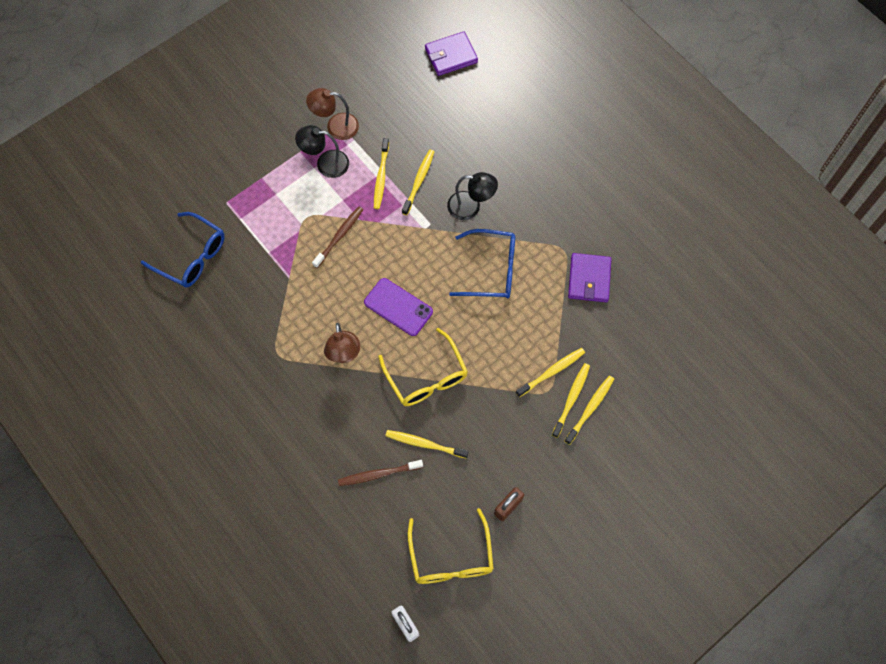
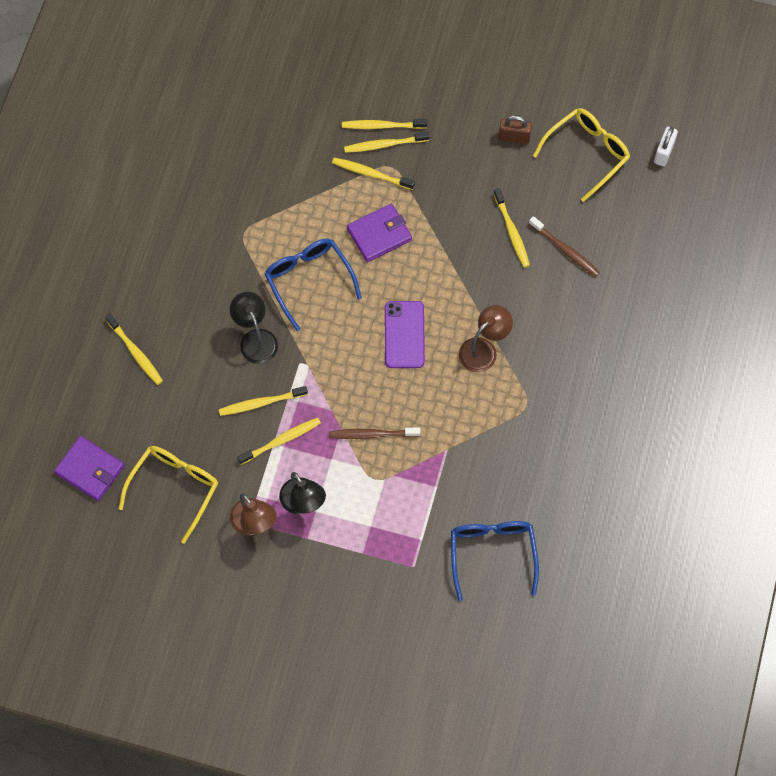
camera: 125 degrees left, 0 degrees up
(426, 377) = (452, 268): yellow glasses -> yellow glasses (174, 488)
(517, 127) = (135, 353): none -> yellow toothbrush
(589, 279) = (258, 195): purple wallet -> purple wallet (379, 234)

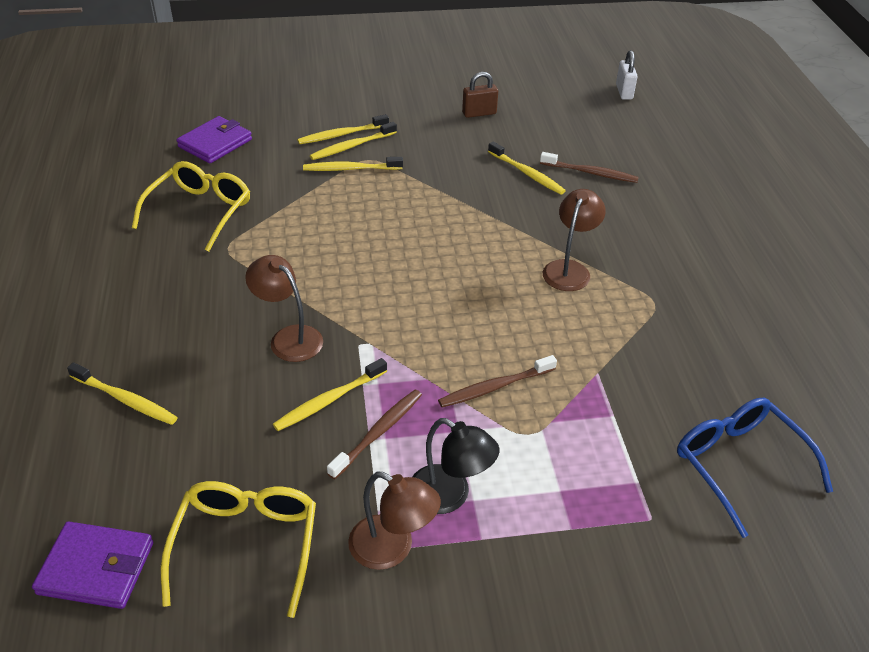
camera: 25 degrees left, 25 degrees down
(255, 339) = (289, 337): black lamp -> brown lamp
(281, 440) = (379, 432): yellow toothbrush -> brown toothbrush
(308, 280) = (328, 267): blue glasses -> none
(379, 234) = (388, 210): purple wallet -> purple wallet (215, 143)
(404, 335) = (470, 282): purple phone -> none
(587, 153) = (556, 107): yellow glasses -> yellow glasses (200, 211)

